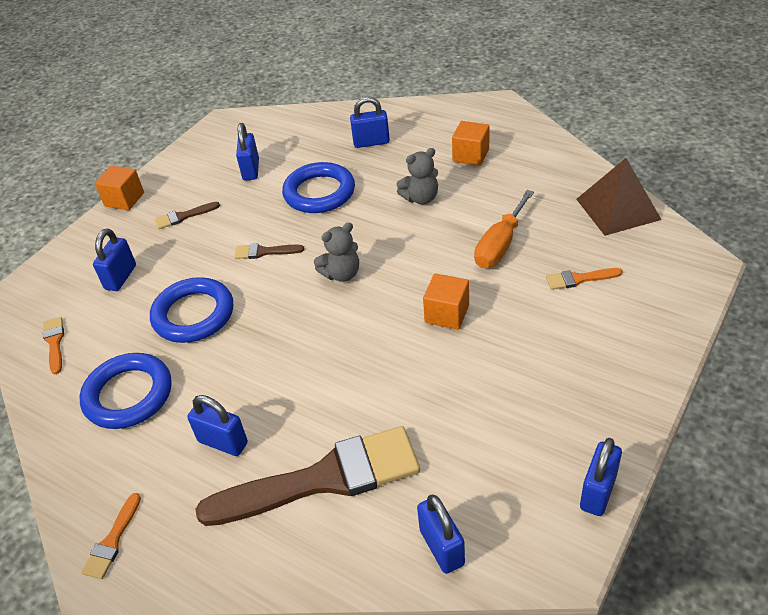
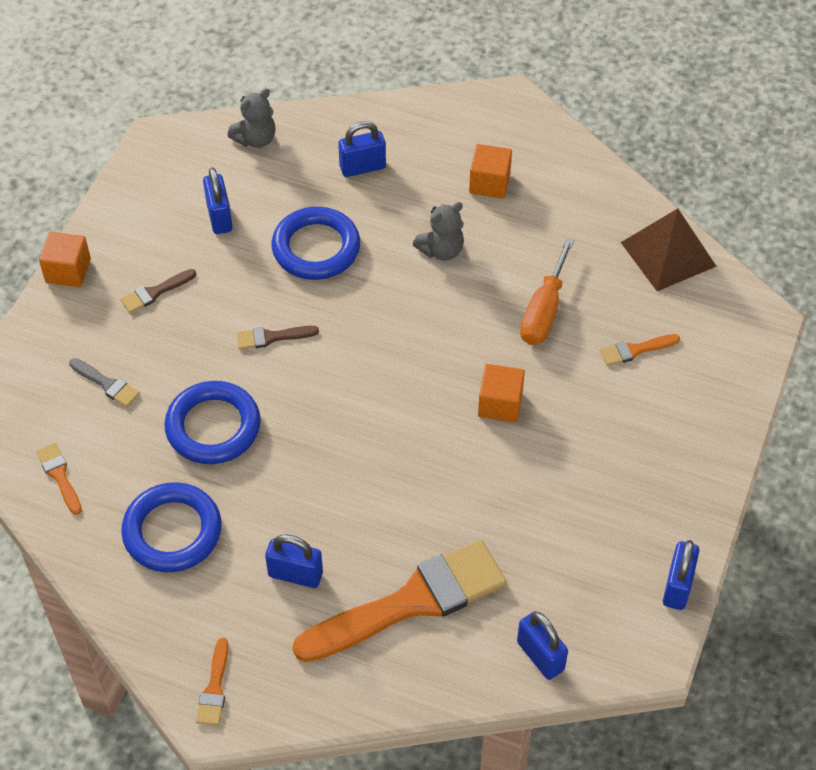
camera: 15 degrees left, 10 degrees up
(121, 277) = (106, 384): blue padlock -> grey brush
(323, 479) = (410, 602): brown brush -> orange brush
(342, 274) = (371, 361): grey teddy bear -> grey teddy bear (255, 139)

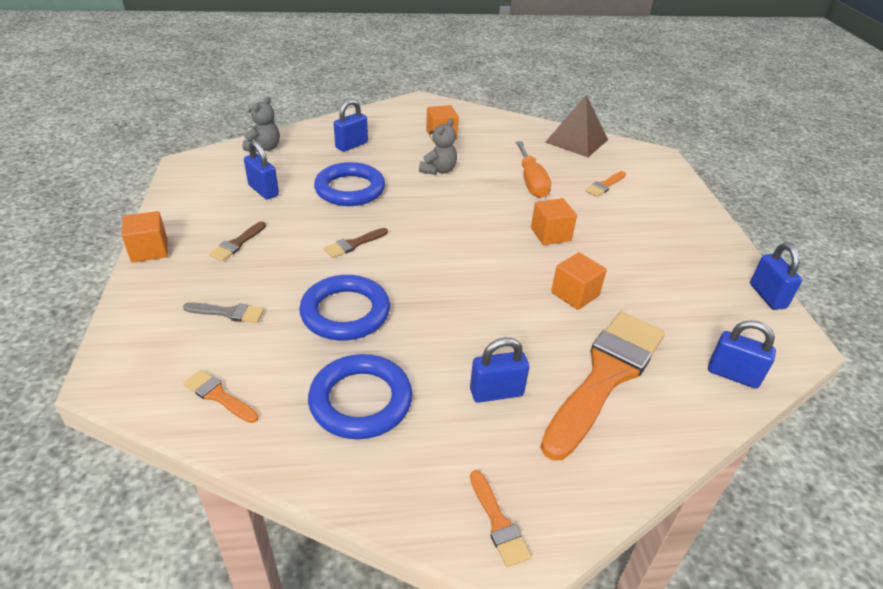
camera: 30 degrees left, 15 degrees down
(460, 496) = (575, 294): none -> orange cube

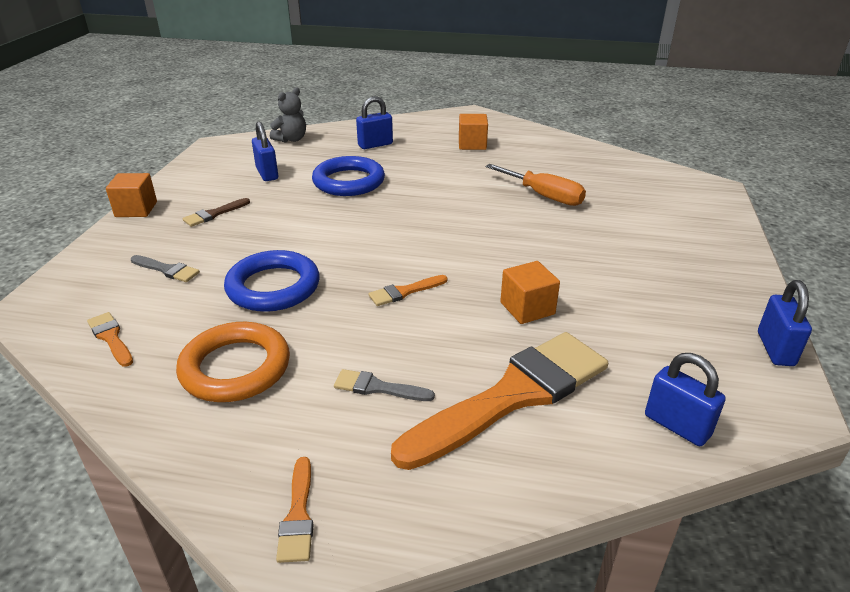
camera: 20 degrees right, 5 degrees down
(354, 244) = (321, 229): brown brush -> none
(361, 401) = (235, 368): blue ring -> orange ring
(438, 170) = (449, 175): grey teddy bear -> none
(496, 392) = (378, 387): blue padlock -> grey brush
(531, 182) = (544, 196): orange screwdriver -> orange screwdriver turned 60 degrees counterclockwise
(550, 234) = (535, 247): orange cube -> none
(576, 141) = (621, 163): brown pyramid -> none
(605, 185) = (629, 209): orange brush -> orange brush (405, 292)

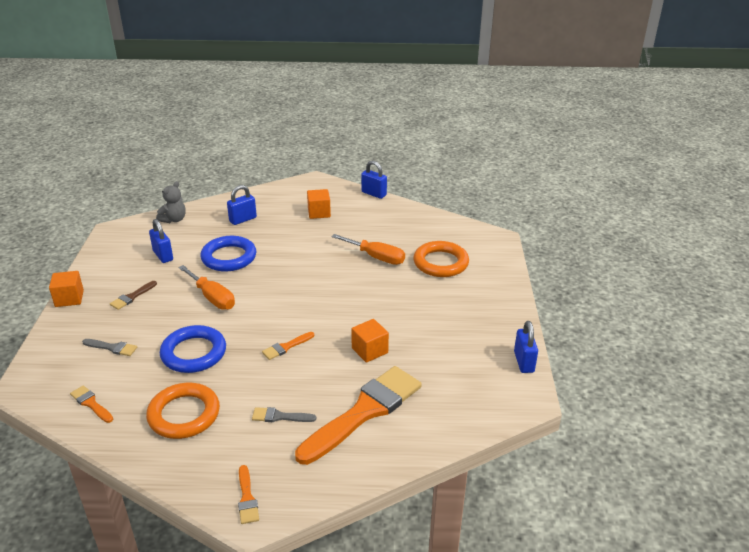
camera: 10 degrees left, 0 degrees up
(316, 223) = (212, 298): none -> orange screwdriver
(634, 209) = (440, 263): none -> orange ring
(677, 425) = (462, 418): blue padlock -> blue padlock (374, 194)

